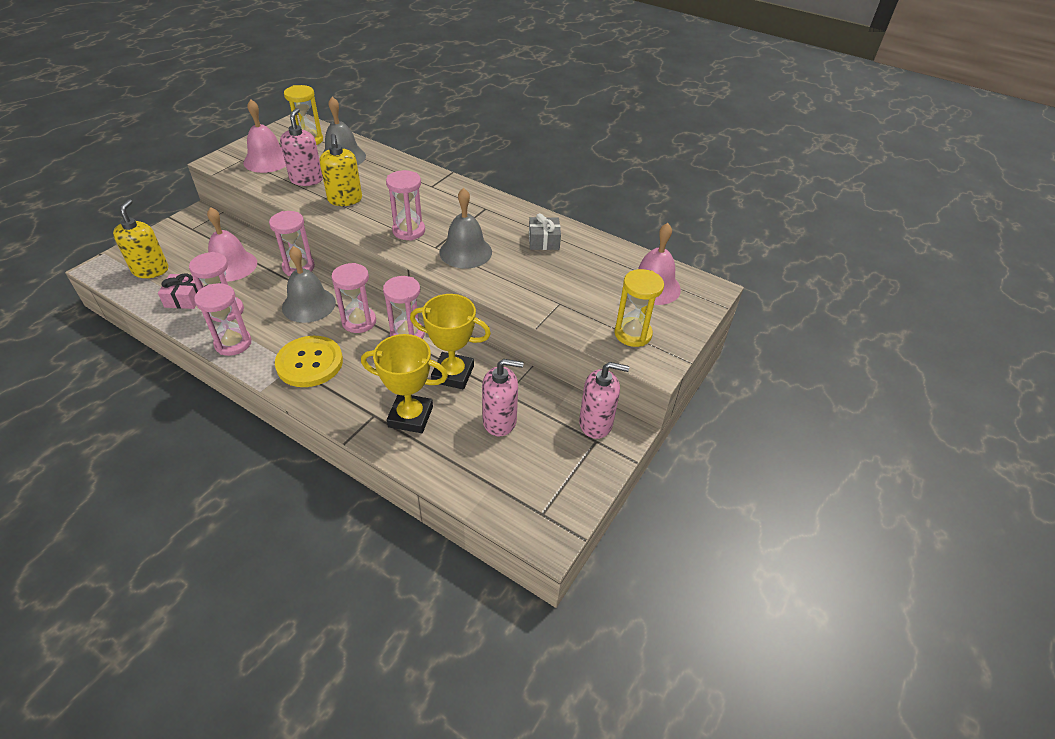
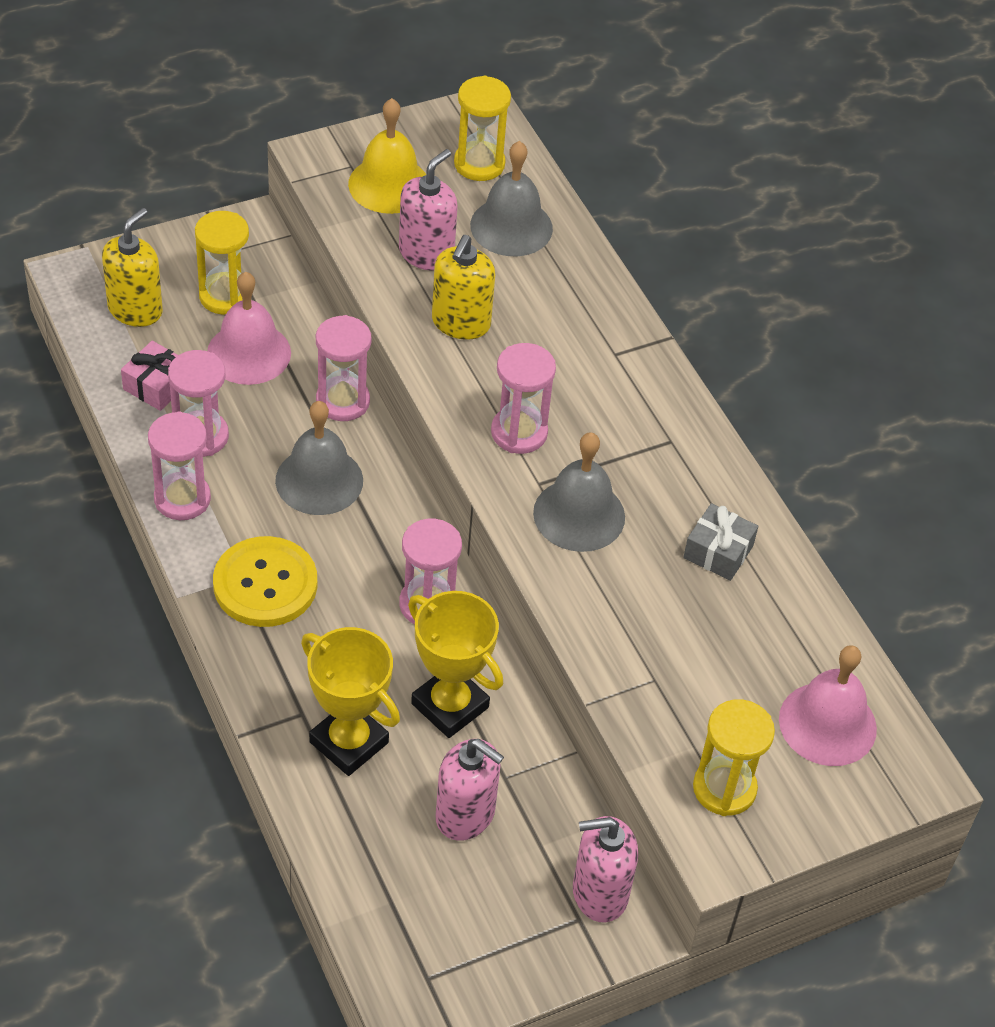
camera: 30 degrees right, 5 degrees up
(202, 247) = (225, 296): none -> yellow hourglass
(267, 160) = (389, 184): pink bell -> yellow bell
(359, 322) = (372, 547): pink hourglass -> none
(596, 423) = (599, 893): pink soap dispenser -> pink soap dispenser turned 135 degrees clockwise

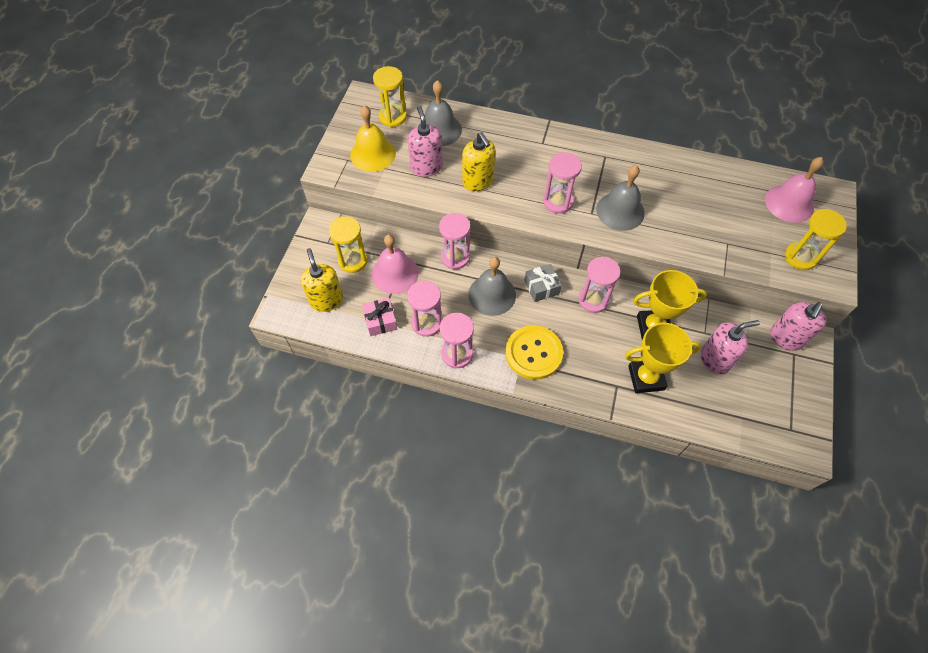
camera: 45 degrees left, 10 degrees up
(718, 552) = (676, 179): grey gift -> grey gift (541, 287)

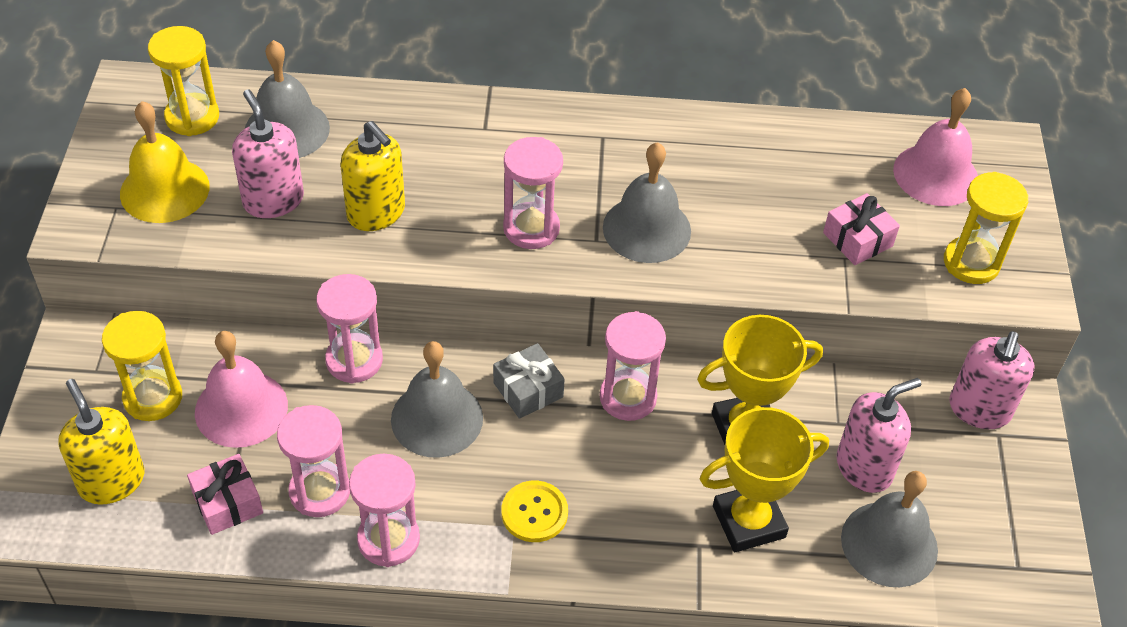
camera: 15 degrees left, 10 degrees down
(533, 353) = (534, 513): yellow button -> yellow button, size x0.61
(721, 403) = (889, 543): none -> grey bell
(737, 234) = (857, 239): none -> pink gift

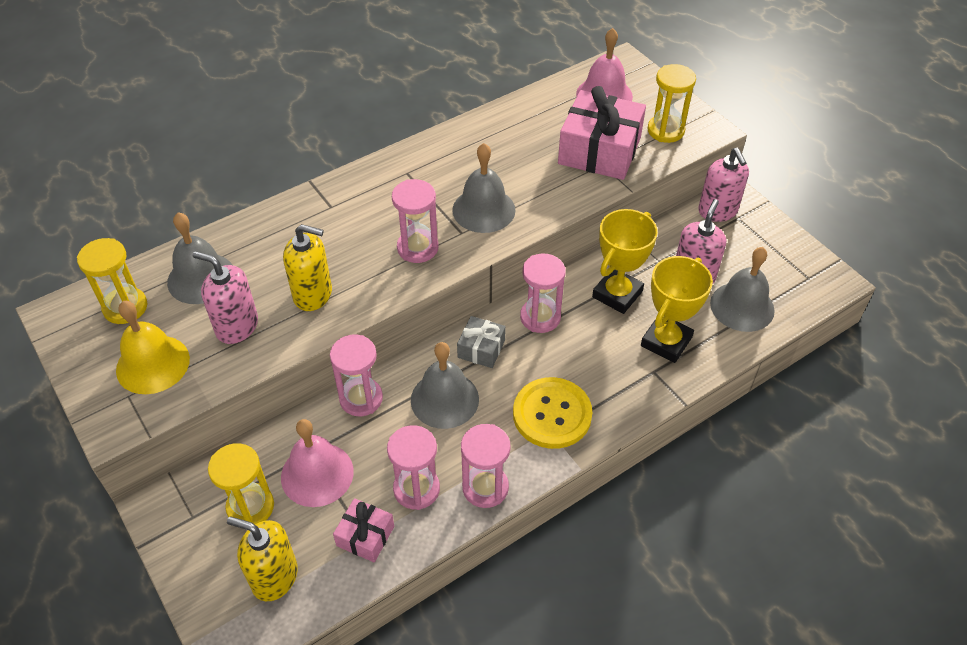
camera: 35 degrees left, 0 degrees up
(534, 513) = (552, 414): yellow button -> yellow button, size x1.64
(857, 239) = (599, 151): pink gift -> pink gift, size x1.98

